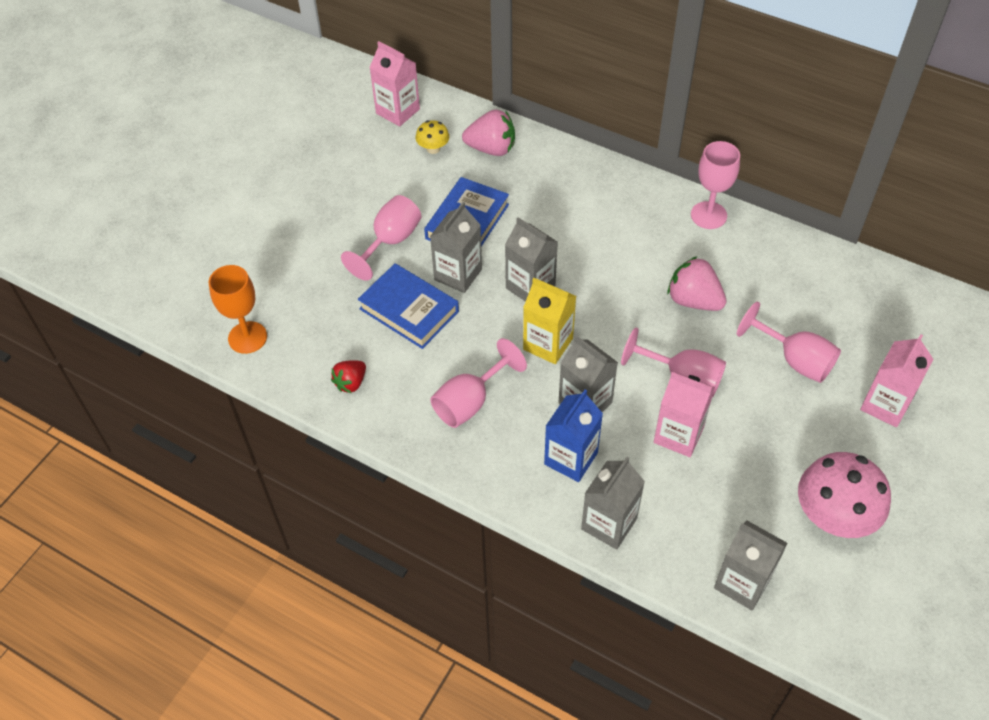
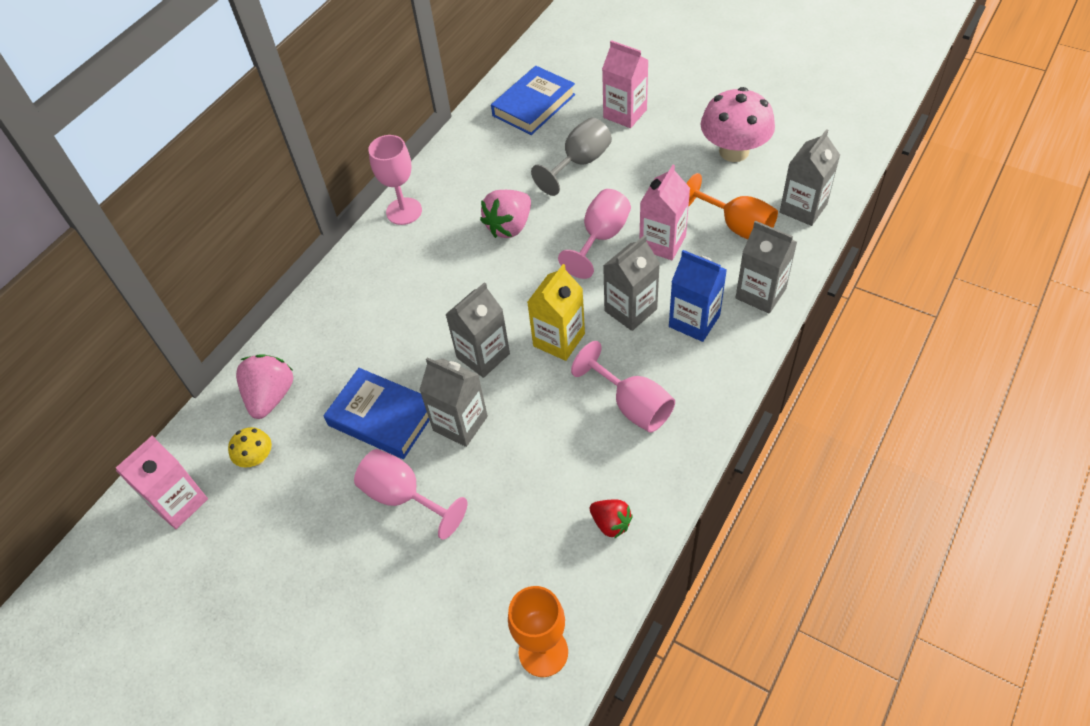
camera: 85 degrees left, 0 degrees up
(409, 310) = (508, 470): blue book -> blue book (533, 105)
(708, 509) = (736, 226): none -> orange goblet
(794, 360) = (579, 163): pink goblet -> grey goblet

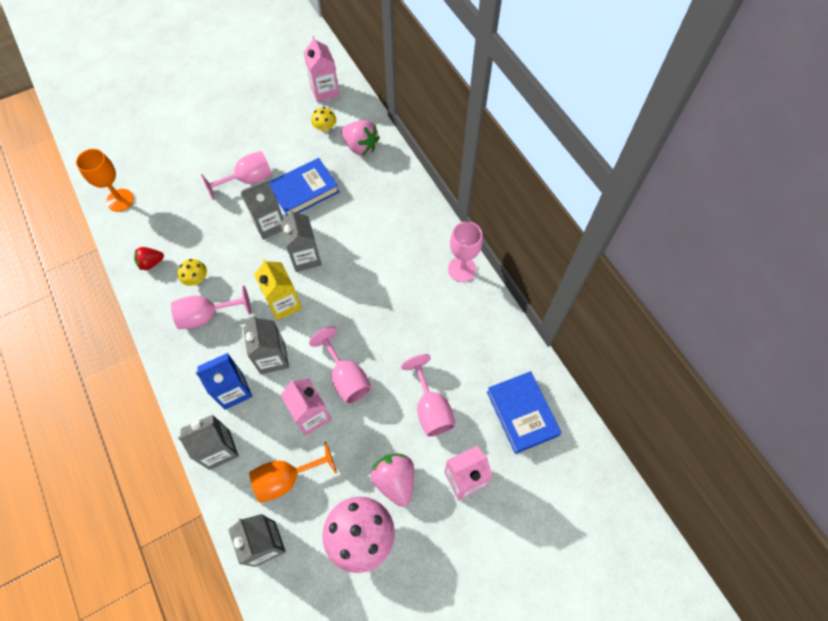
camera: 115 degrees right, 10 degrees up
(509, 226) = (400, 326): pink strawberry -> pink strawberry (395, 480)
(579, 163) = (431, 408): grey goblet -> pink goblet
(594, 451) = (196, 279): none -> yellow mushroom

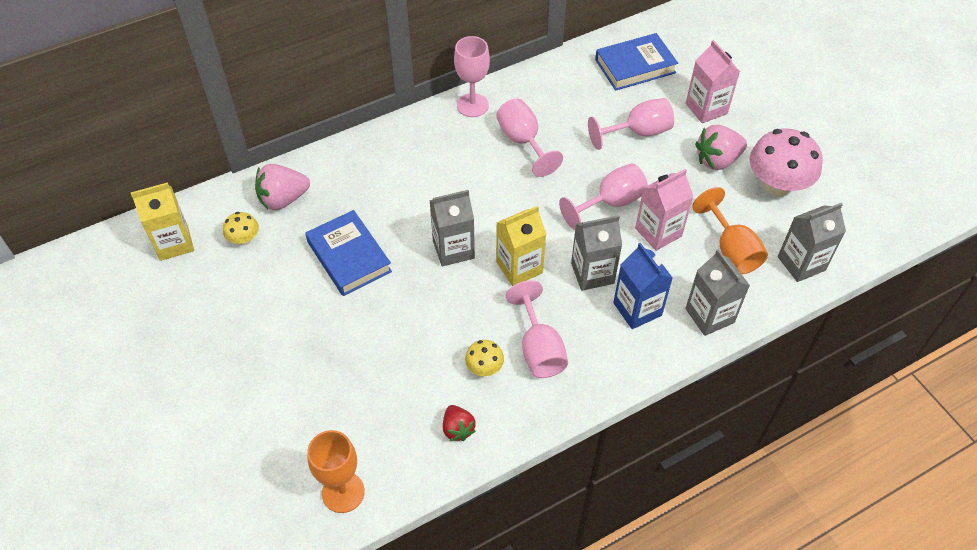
camera: 90 degrees left, 10 degrees down
(248, 180) = (324, 323): pink goblet -> pink goblet (523, 142)
(269, 224) = (401, 292): grey carton -> none
(325, 91) = (174, 243): pink carton -> yellow carton
(360, 147) = (283, 199): pink strawberry -> pink strawberry turned 150 degrees counterclockwise

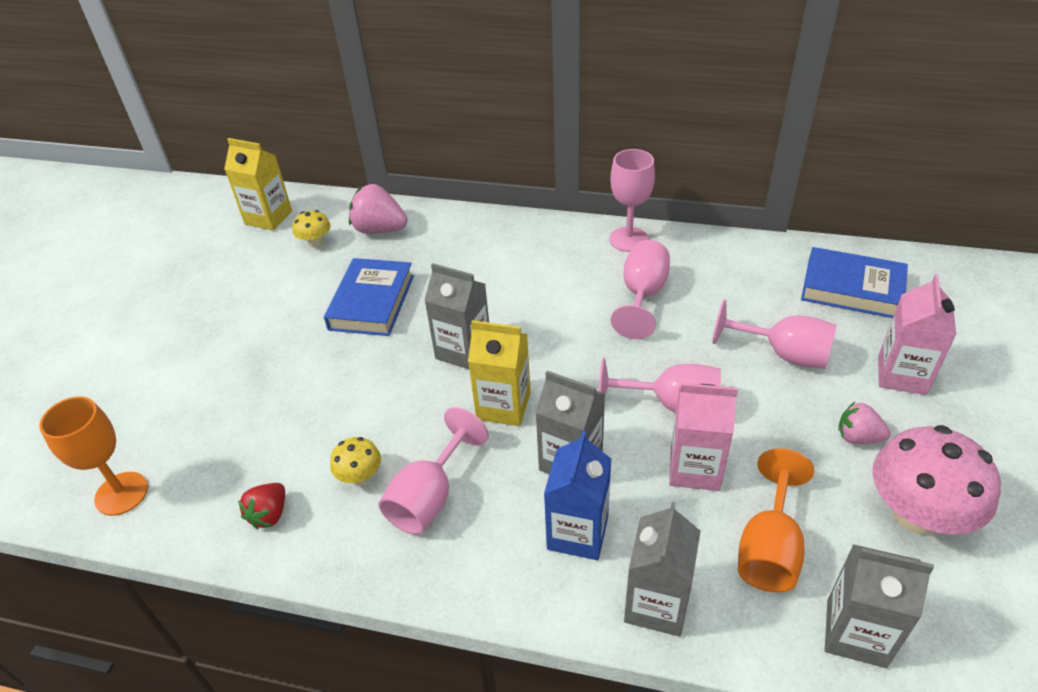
camera: 45 degrees right, 10 degrees down
(717, 160) = (858, 437): pink strawberry -> pink strawberry, size x0.62

